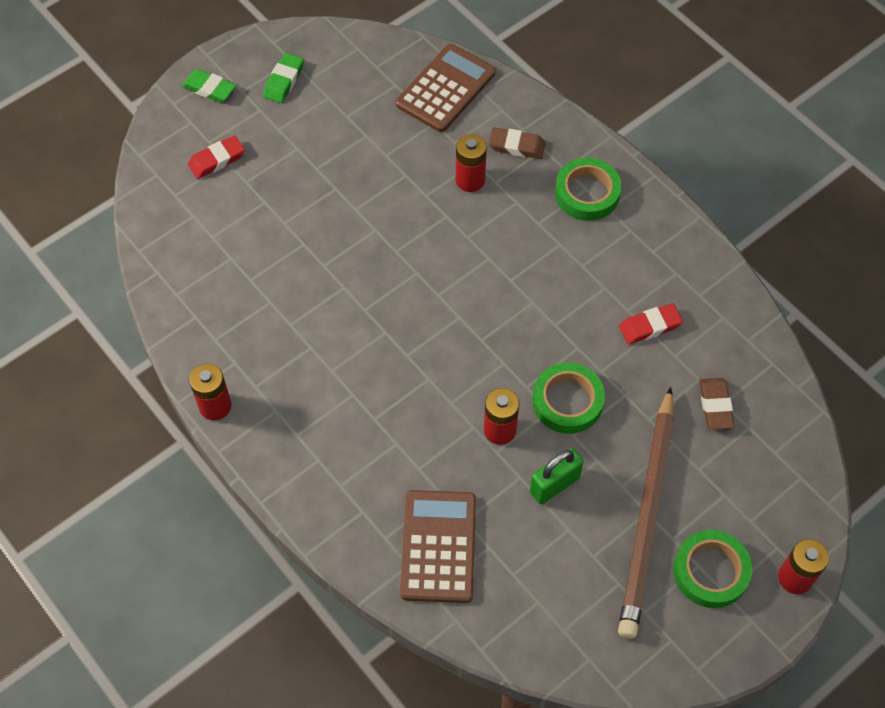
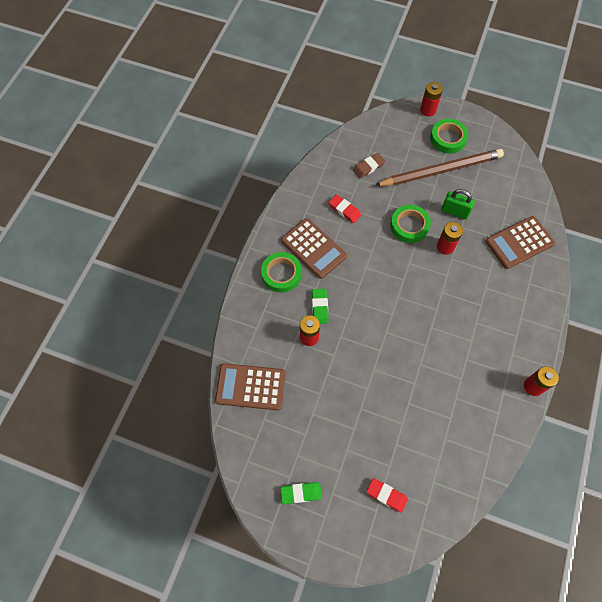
camera: 120 degrees left, 5 degrees up
(209, 89) = (336, 540): green eraser -> green eraser (320, 307)
(516, 146) = (270, 325): brown eraser -> none
(605, 252) = (313, 248): none -> brown calculator

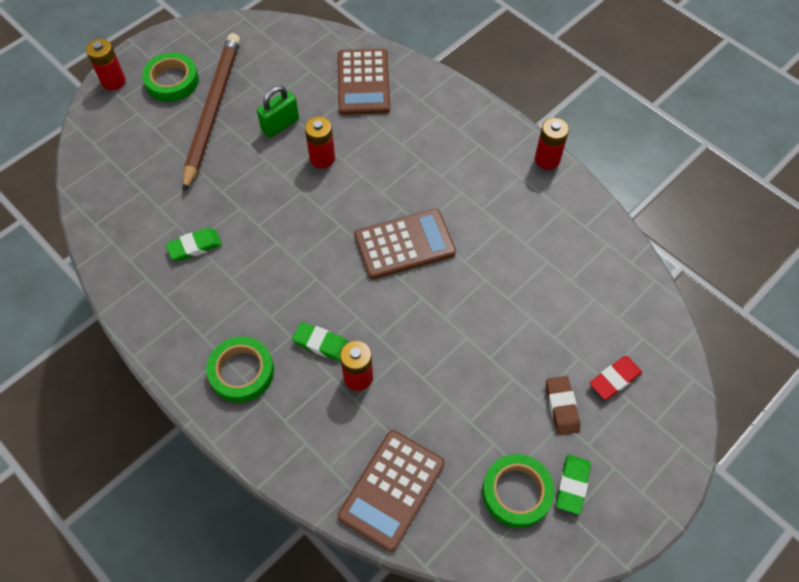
camera: 65 degrees left, 5 degrees down
(313, 248) = (228, 312): brown calculator -> brown calculator (404, 244)
(344, 210) = (195, 247): red eraser -> green eraser
(368, 167) = (149, 188): brown eraser -> brown eraser (561, 407)
(409, 226) = (268, 182): green tape -> green tape (516, 492)

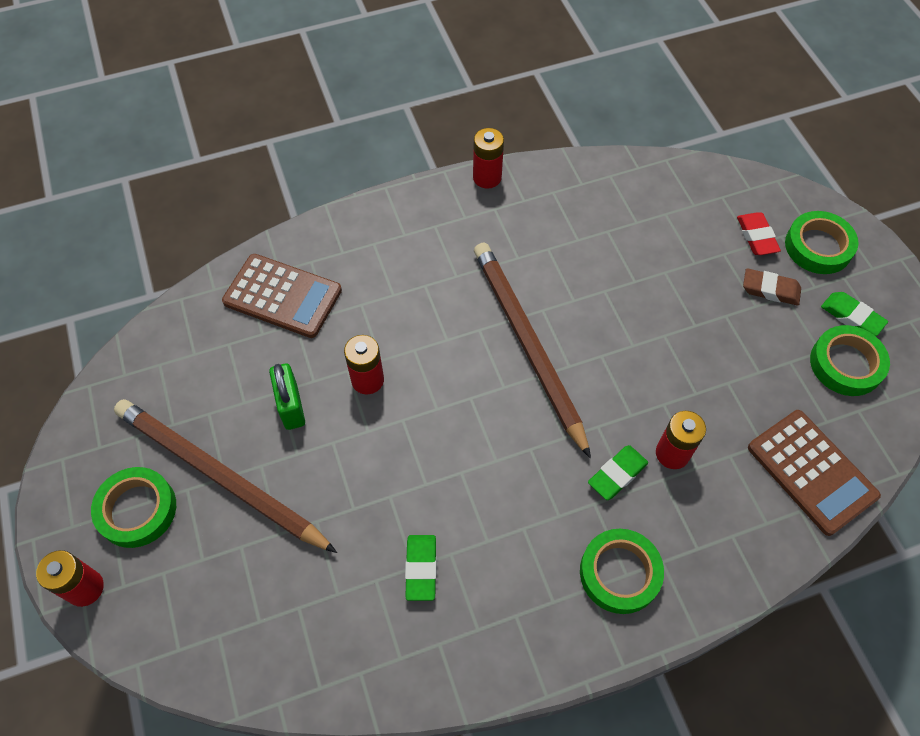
camera: 65 degrees left, 0 degrees up
(404, 244) = (527, 344): brown calculator -> brown pencil
(636, 435) = (818, 247): none -> green tape

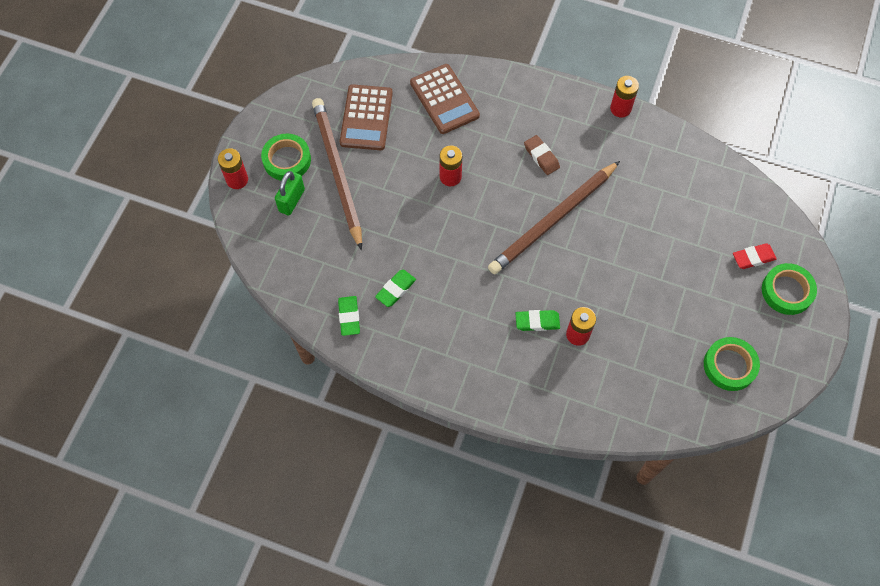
camera: 40 degrees right, 5 degrees up
(291, 406) = (400, 162): green padlock -> green padlock (292, 200)
(527, 344) = (553, 220): brown pencil -> brown pencil turned 150 degrees counterclockwise
(619, 573) = (491, 368): green tape -> none
(756, 236) = (753, 258): red eraser -> red eraser turned 45 degrees clockwise
(770, 290) = (728, 293): brown eraser -> brown eraser (541, 157)
(811, 471) = (646, 402): brown calculator -> brown calculator (366, 118)
(851, 317) = (763, 344): green eraser -> green eraser (349, 317)

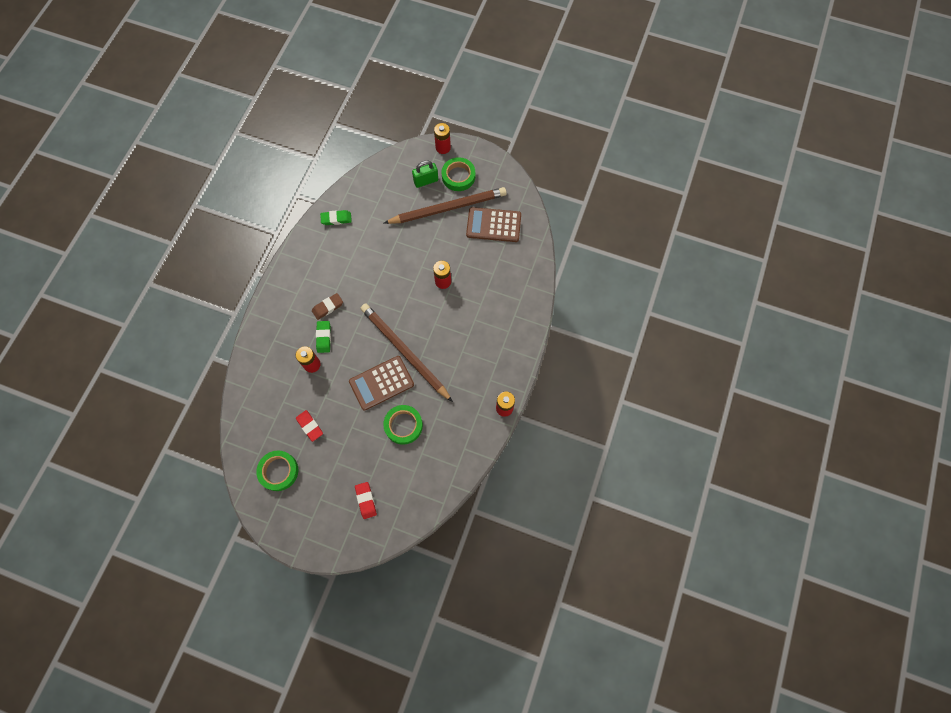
camera: 90 degrees right, 5 degrees up
(292, 200) = (426, 181): green padlock -> green padlock turned 45 degrees counterclockwise
(396, 289) = (354, 247): green eraser -> none
(444, 99) = (511, 278): brown calculator -> brown calculator (381, 383)
(541, 157) = (459, 345): brown eraser -> brown eraser (328, 307)
(664, 331) = (310, 426): none -> red eraser
(787, 291) = (336, 524): green tape -> green tape (403, 425)

